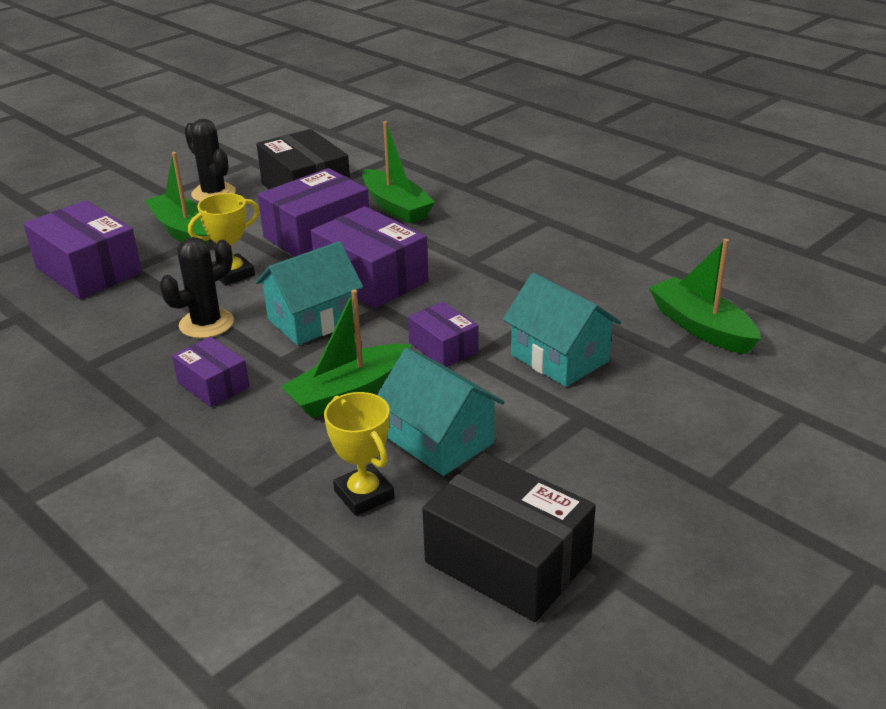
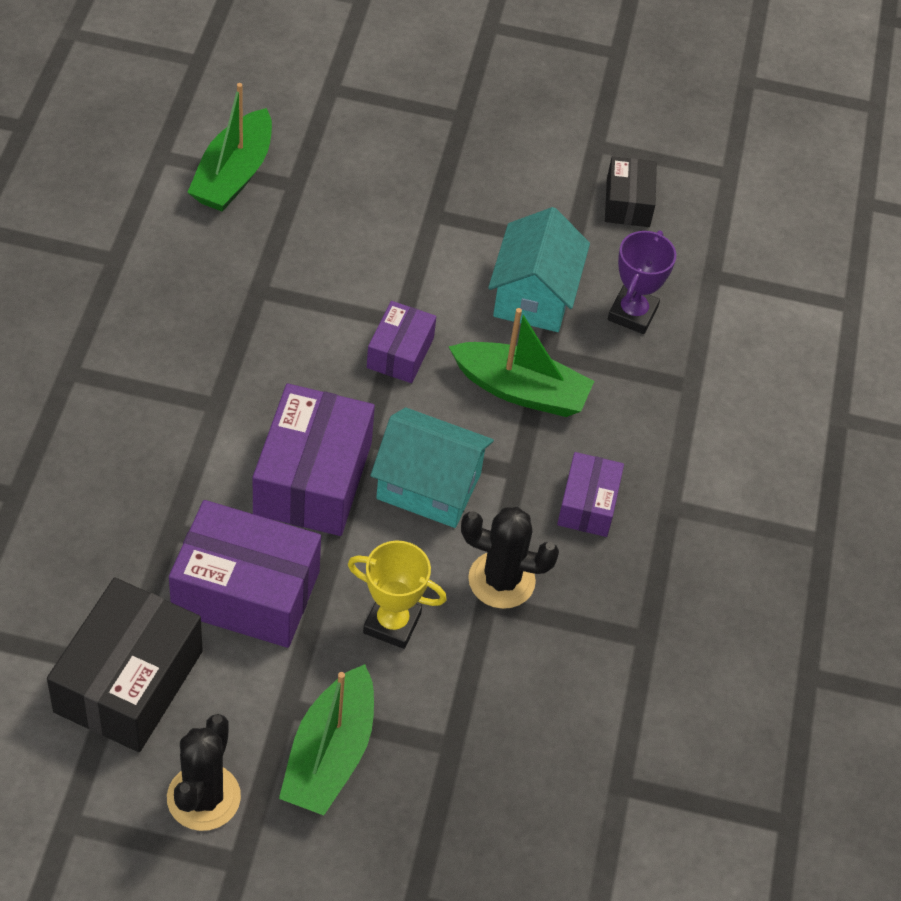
camera: 130 degrees left, 20 degrees up
(88, 270) = (487, 793): purple box -> none
(364, 495) = (632, 313): yellow trophy -> purple trophy
(396, 207) = (120, 545): green boat -> none
(507, 561) = (628, 203): black box -> black box, size x0.56
(560, 358) = (357, 259): turquoise house -> none

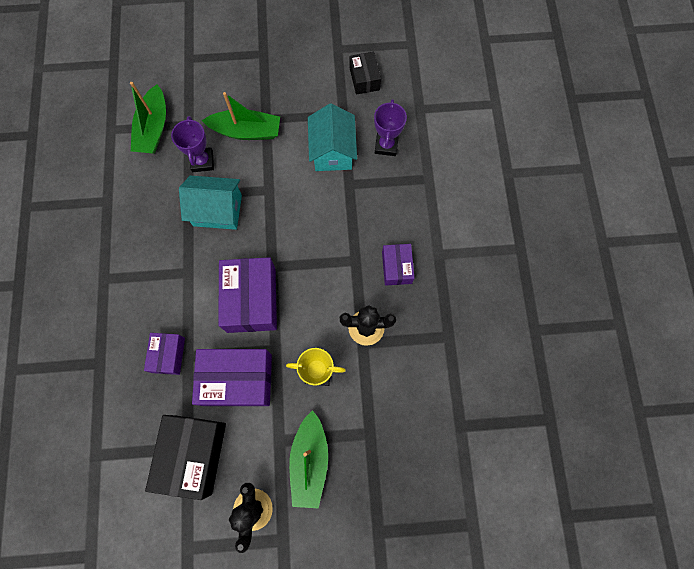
camera: 10 degrees left, 20 degrees up
(300, 247) = (202, 161): none -> purple trophy
(400, 353) = (274, 209): purple box -> purple box (168, 355)
(428, 486) = (312, 284): turquoise house -> turquoise house (217, 210)
(520, 390) = (342, 210): green boat -> green boat (246, 131)

